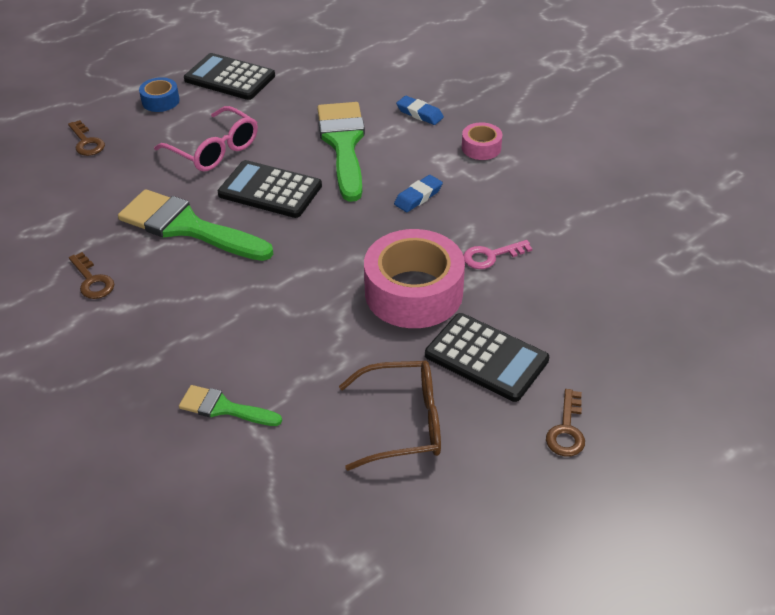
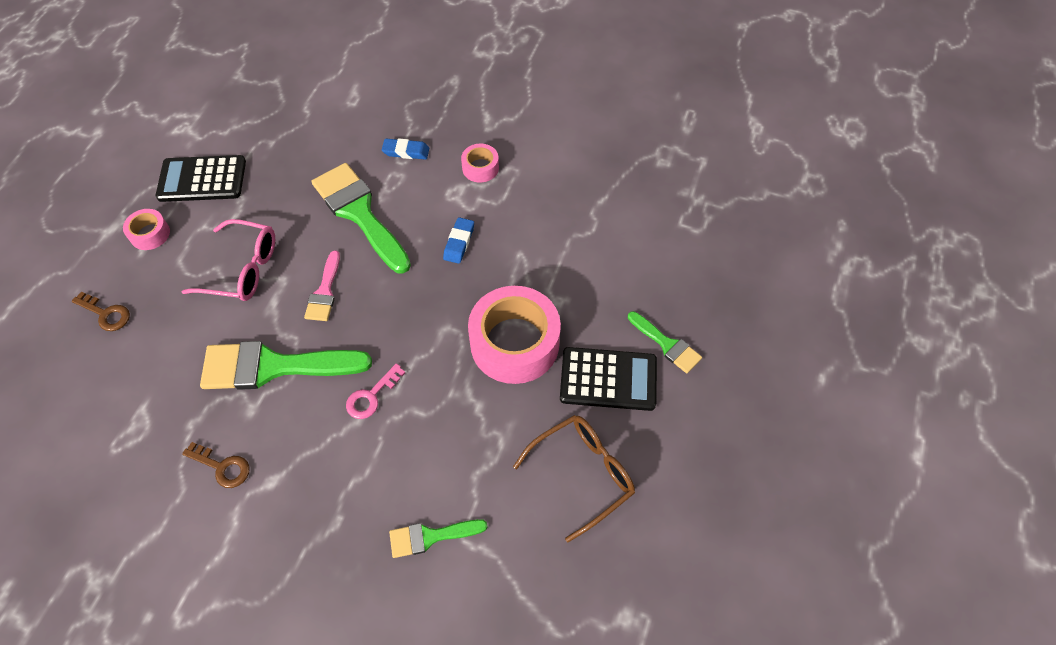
camera: 30 degrees left, 15 degrees up
(160, 101) = (150, 234): blue tape -> pink tape
(270, 190) = (324, 292): black calculator -> pink brush
(491, 256) = (554, 277): pink key -> pink key (371, 396)
(566, 430) = (704, 416): brown key -> none
(570, 354) = (667, 344): none -> green brush

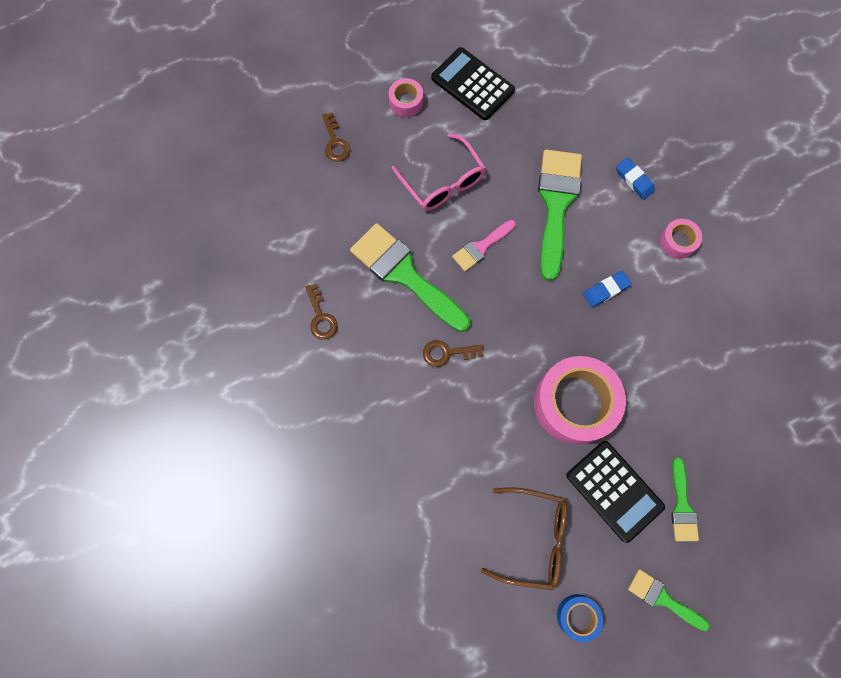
camera: 45 degrees right, 15 degrees up
(371, 396) = (447, 353): pink key -> brown key
(430, 537) = (402, 483): green brush -> green brush (662, 598)
(675, 500) = (577, 616): none -> blue tape

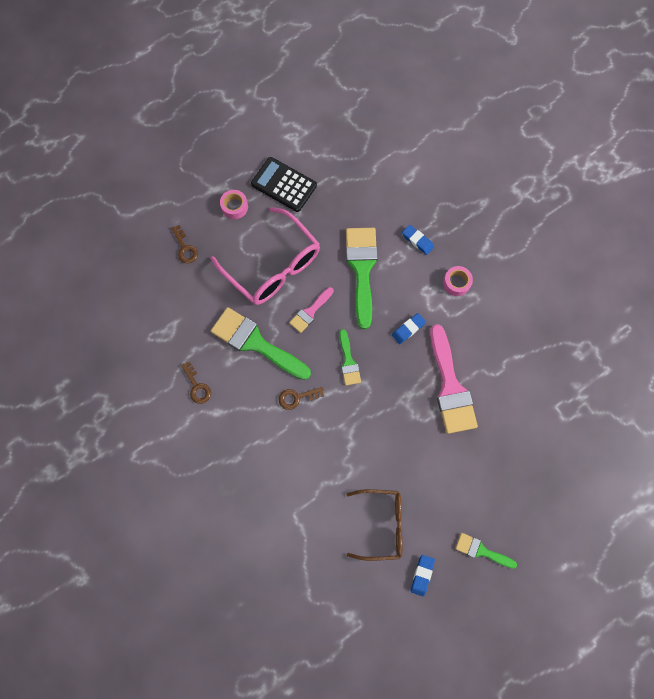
camera: 10 degrees left, 0 degrees up
(442, 181) = (273, 265): pink glasses -> pink glasses, size x1.52
(574, 403) = (397, 419): pink tape -> none
(577, 616) = (422, 575): blue tape -> blue eraser
(614, 491) = (435, 479): black calculator -> none
(651, 373) = (450, 387): none -> pink brush
(682, 506) = (486, 481): green brush -> green brush (348, 361)

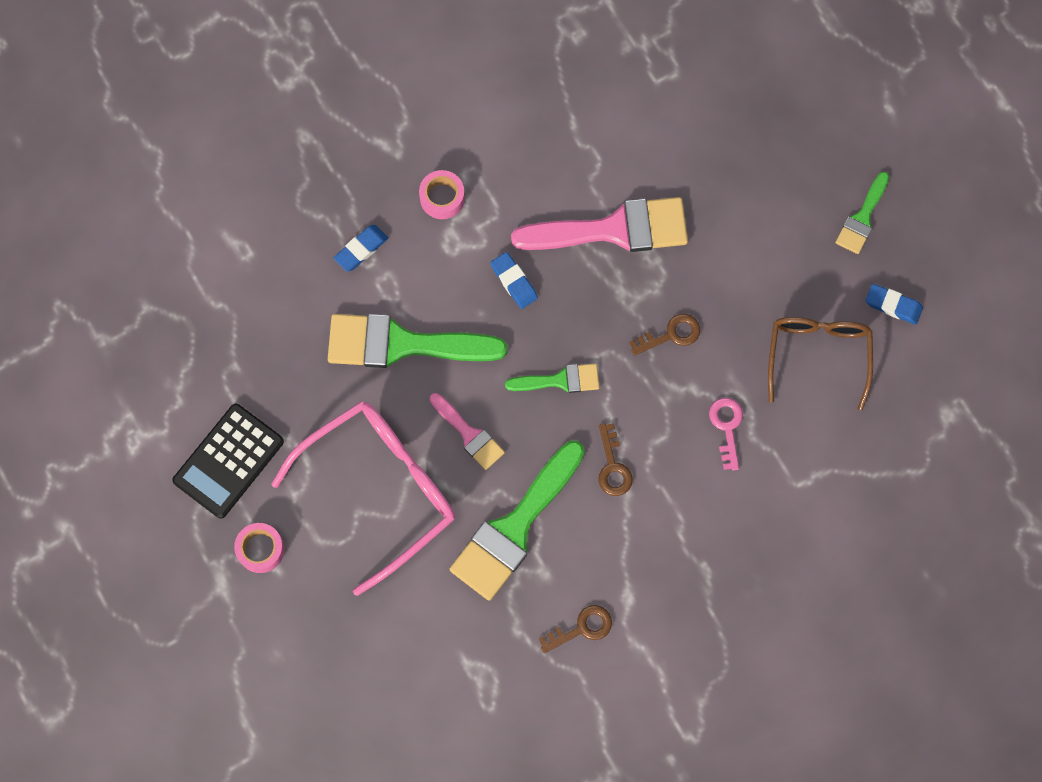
camera: 85 degrees left, 0 degrees up
(185, 248) = (330, 640): brown key -> brown key (671, 334)
(328, 467) = (727, 427): none -> pink key

